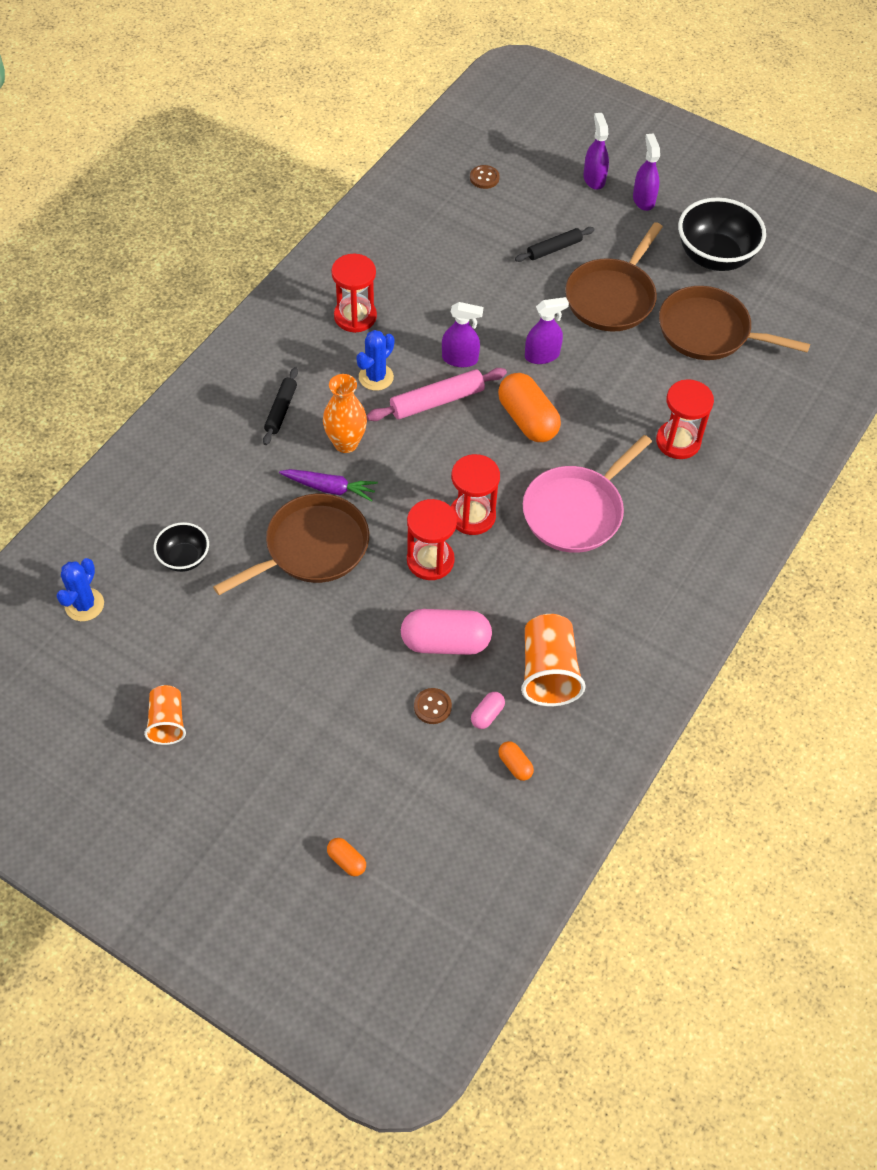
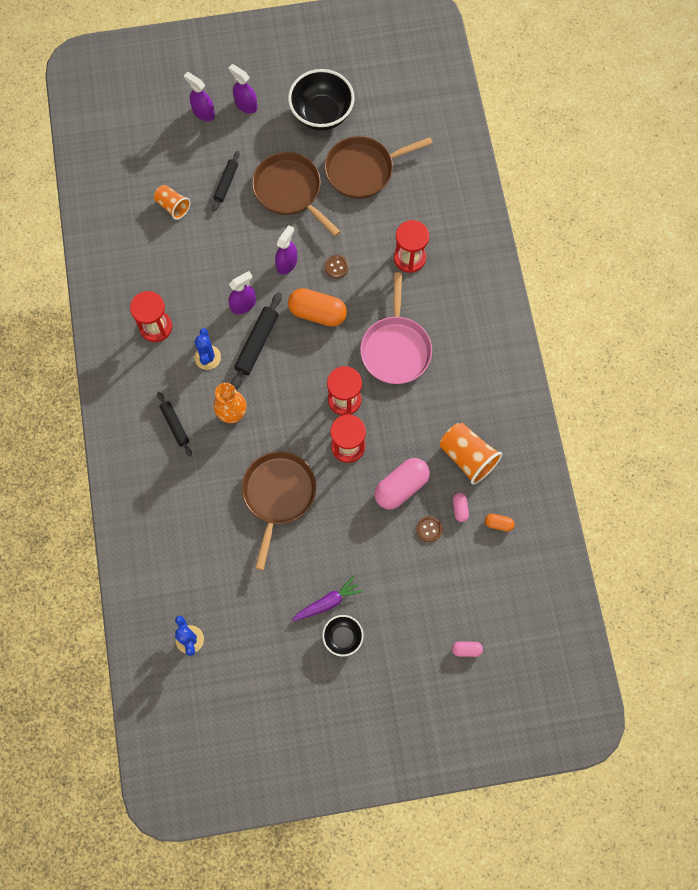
camera: 40 degrees left, 15 degrees up
(167, 722) = (304, 662): orange cup -> orange cup (173, 206)
(184, 558) = (215, 563): black bowl -> black bowl (343, 637)
(330, 488) = (252, 450): purple carrot -> purple carrot (328, 602)
(346, 860) = (466, 649): orange capsule -> pink capsule
(437, 401) = (257, 343): pink rolling pin -> black rolling pin
(484, 178) = (137, 164): brown button -> brown button (336, 267)
(612, 297) = (290, 191): brown pan -> brown pan turned 150 degrees clockwise

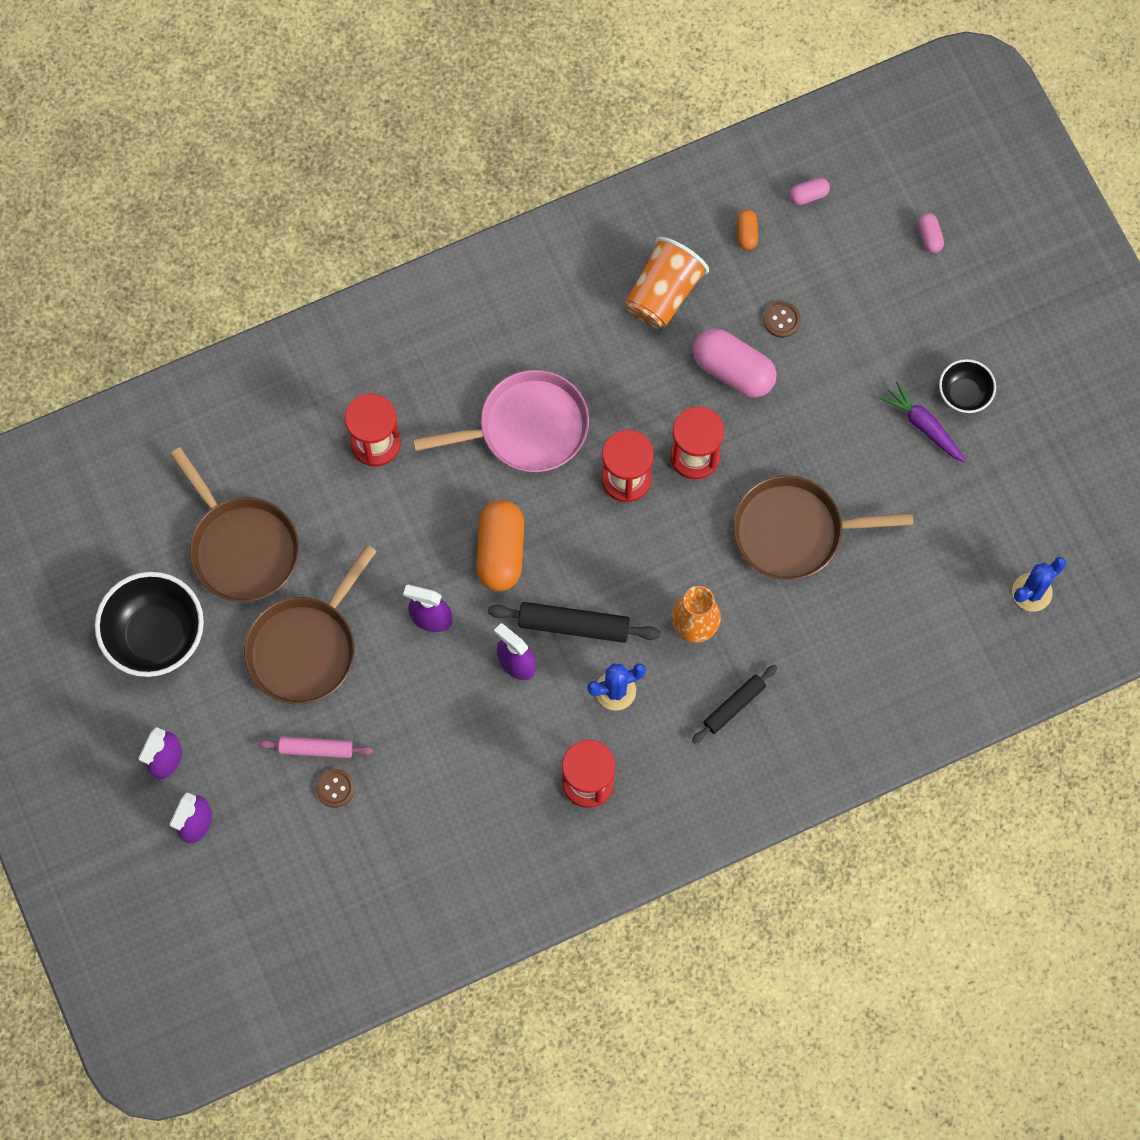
camera: 105 degrees left, 0 degrees up
(173, 206) = (378, 820): orange cup -> none
(226, 183) = (316, 749): black rolling pin -> pink rolling pin
(336, 267) = (418, 544): brown button -> brown button (335, 788)
(460, 509) = (740, 287): pink capsule -> pink capsule (808, 195)

